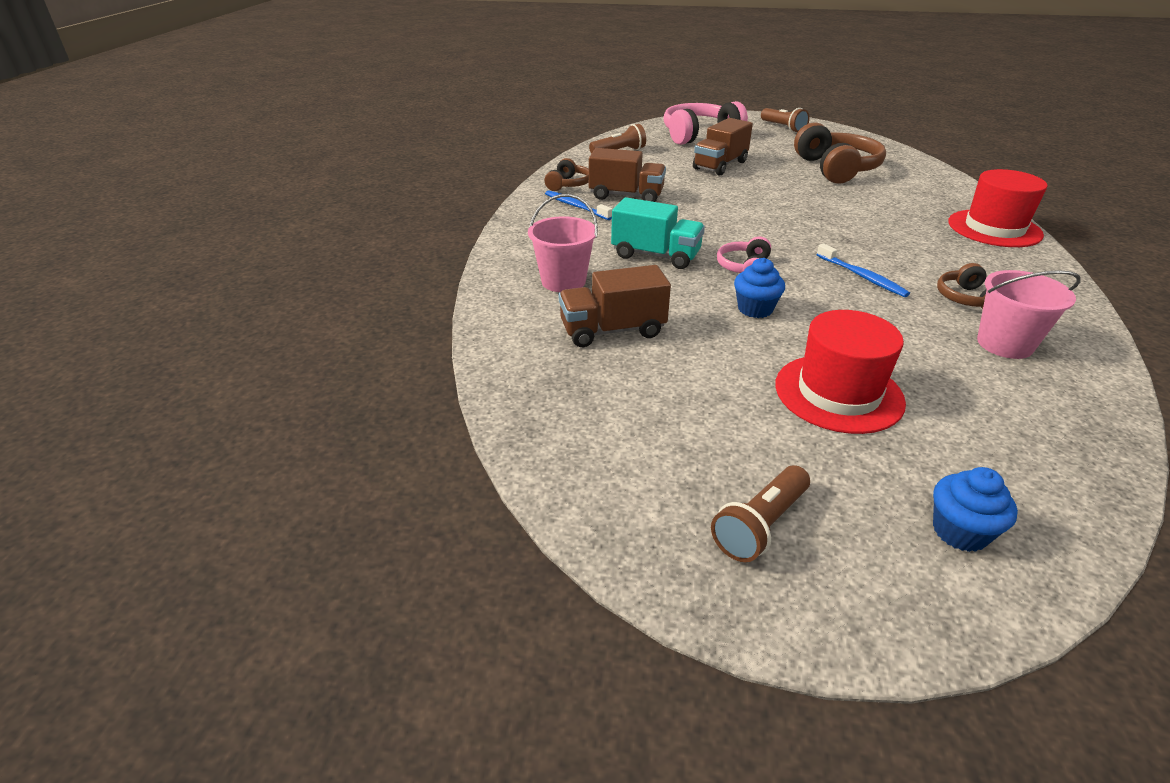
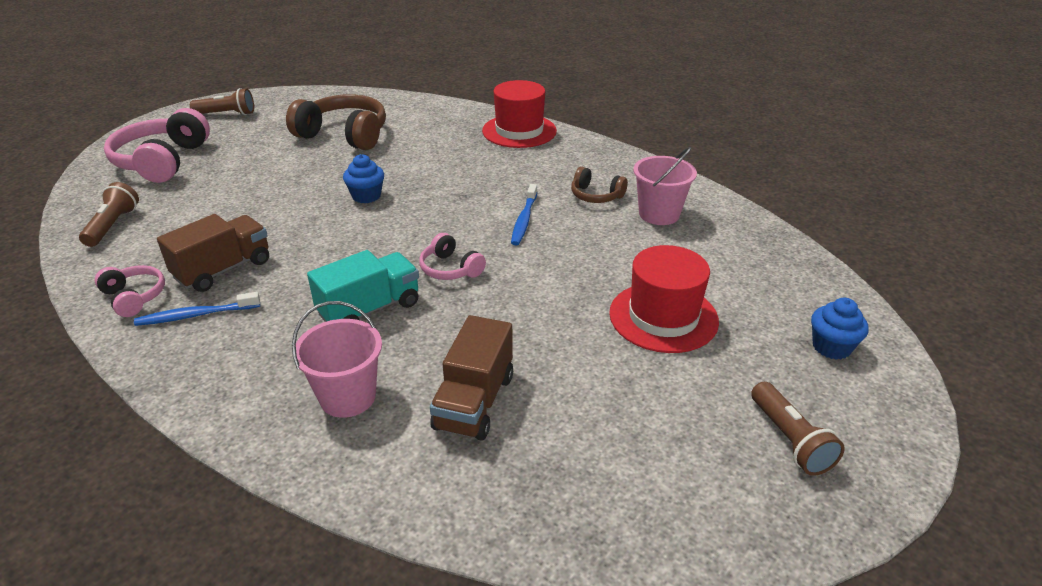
camera: 60 degrees left, 0 degrees up
(568, 184) = (134, 297): brown headphones -> pink headphones
(720, 165) = (247, 184): brown truck -> none
(755, 309) = (519, 297): blue cupcake -> blue cupcake (366, 196)
(862, 276) = (524, 220): blue toothbrush -> blue toothbrush turned 105 degrees clockwise

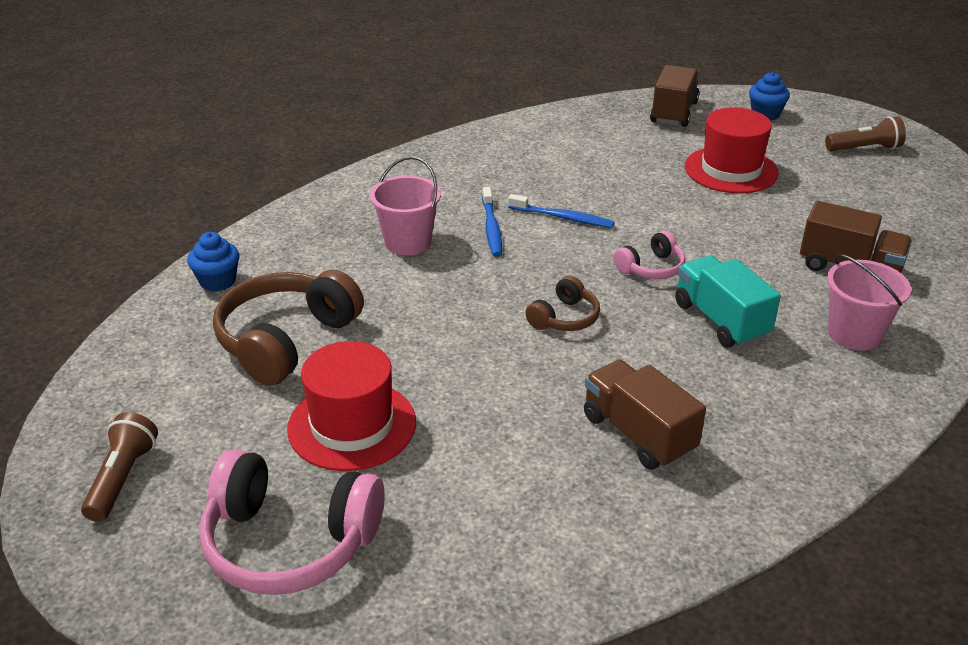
camera: 80 degrees left, 0 degrees up
(113, 225) = (503, 568): brown flashlight -> none
(134, 297) = (696, 510): pink headphones -> none
(196, 315) = (733, 448): blue toothbrush -> blue toothbrush (491, 228)
(366, 196) = (480, 321): blue cupcake -> blue cupcake (217, 281)
(519, 131) = (347, 200): red hat -> red hat (352, 425)
(596, 196) = (523, 172): brown headphones -> brown headphones (564, 318)
(659, 214) = (567, 146): pink bucket -> pink bucket (408, 242)
(781, 275) = (673, 112): none -> brown truck

